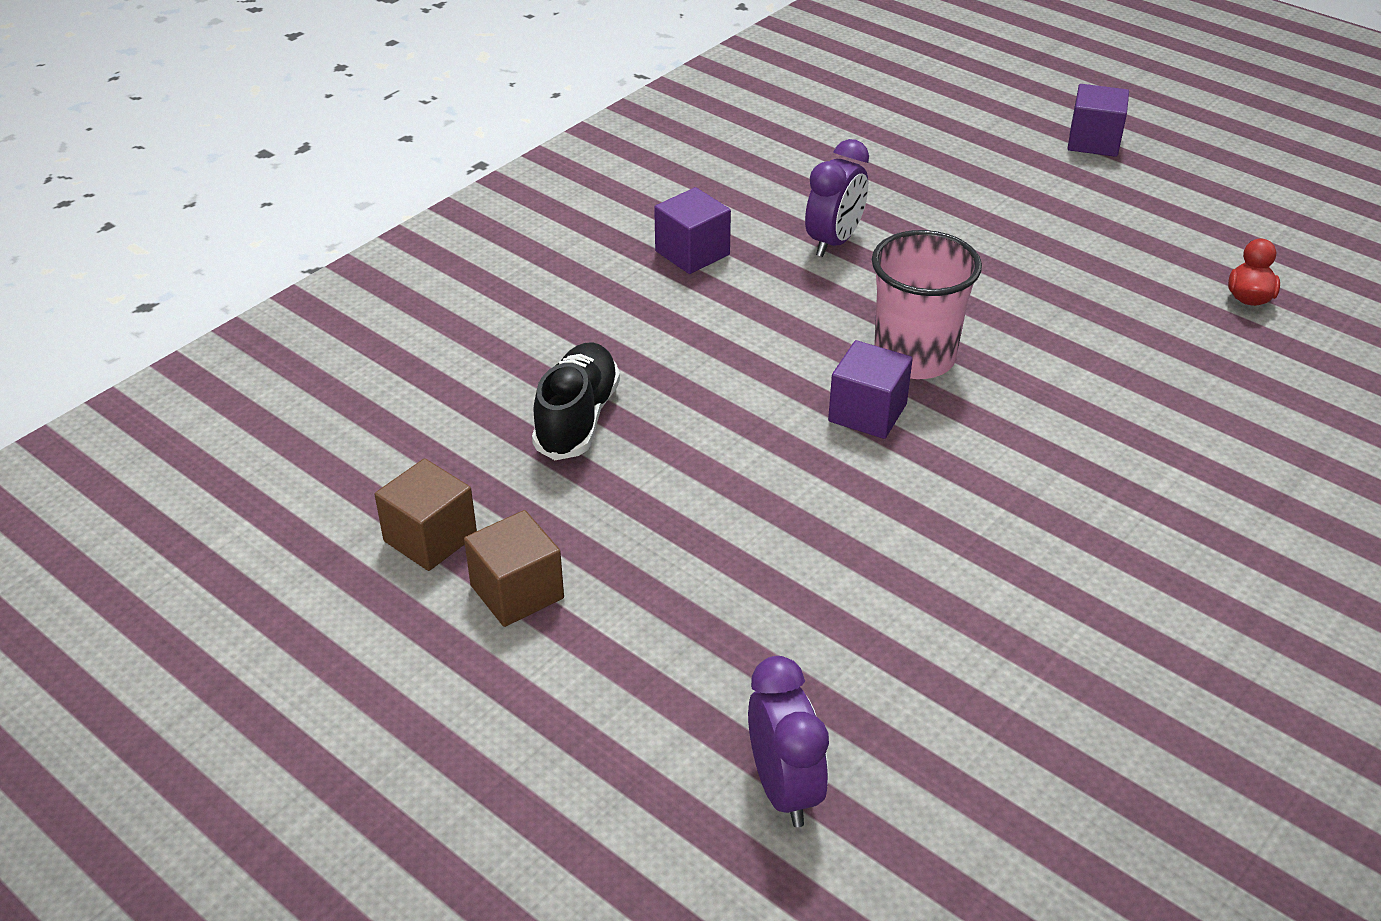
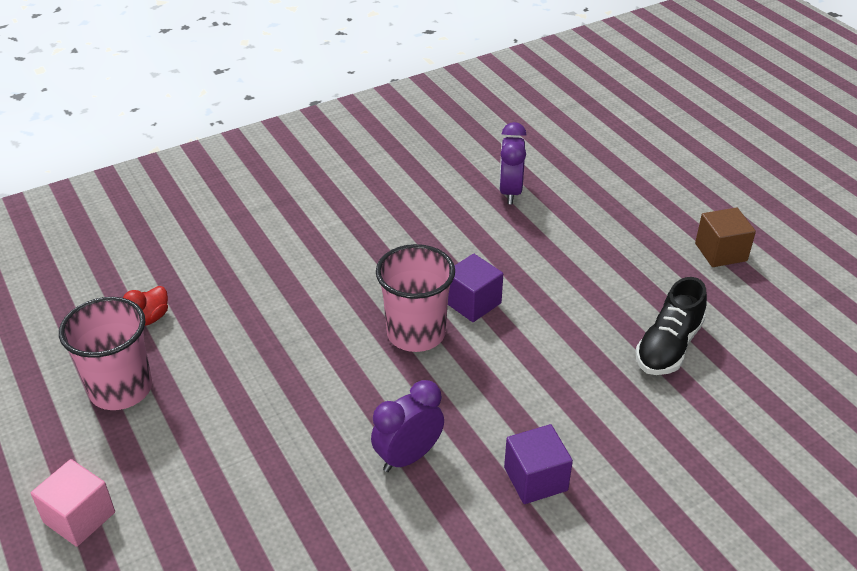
camera: 160 degrees left, 0 degrees up
(430, 538) = (771, 292): brown cube -> none
(784, 789) = (608, 152): purple clock -> purple clock (510, 192)
(1093, 141) = (79, 517): purple cube -> pink cube
(1185, 229) = (121, 389): none -> pink cup

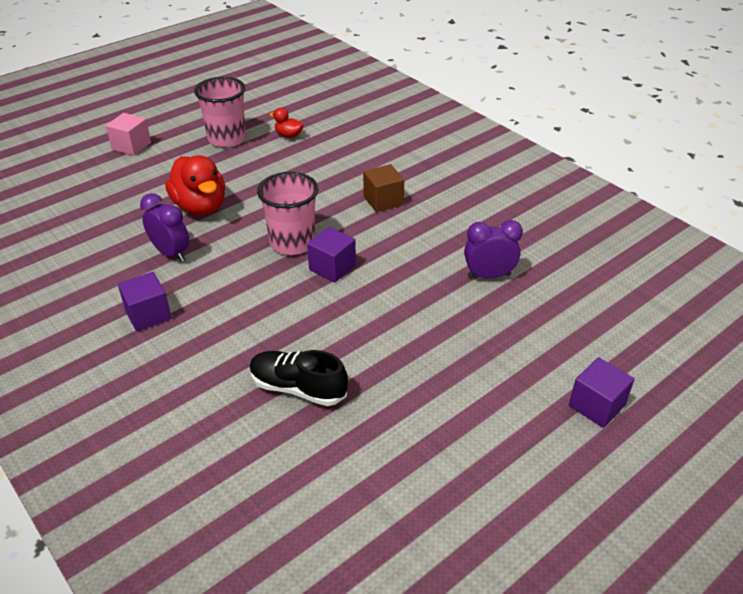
camera: 80 degrees right, 0 degrees up
(303, 423) = (200, 207): none -> red duck
(689, 166) = (596, 405): none -> purple cube
(721, 252) = (448, 430): brown cube -> brown cube (383, 200)

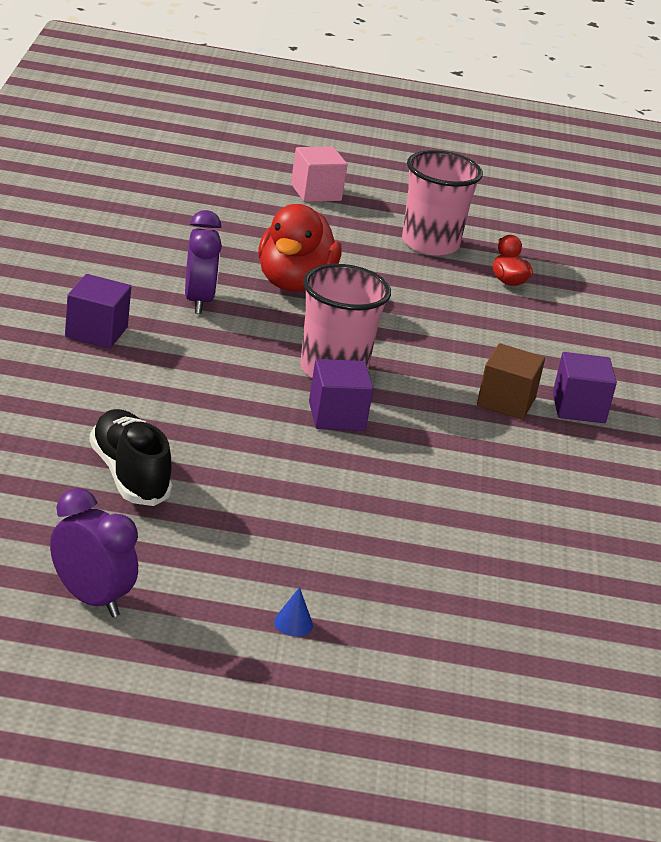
camera: 40 degrees right, 10 degrees down
(488, 276) = (499, 540): purple clock -> purple clock (90, 599)
(490, 401) = (293, 623): none -> blue cone
(596, 405) = (401, 714): purple cube -> purple cube (578, 408)

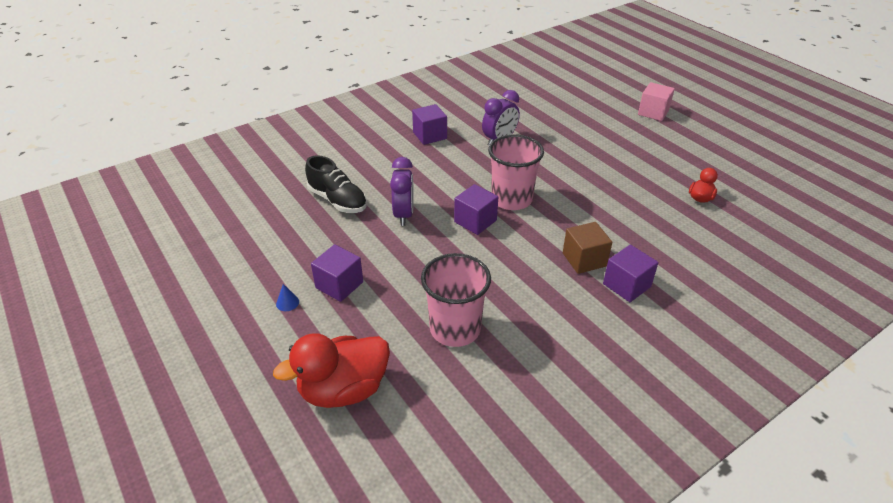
camera: 55 degrees right, 10 degrees up
(90, 599) = (235, 242): purple clock -> purple clock (404, 215)
(129, 475) = (338, 200): black shoe -> black shoe turned 105 degrees clockwise
(294, 283) = (563, 150): red duck -> red duck (343, 390)
(315, 569) = (339, 285): none -> purple cube
(430, 243) = (681, 160): pink cup -> pink cup (455, 329)

